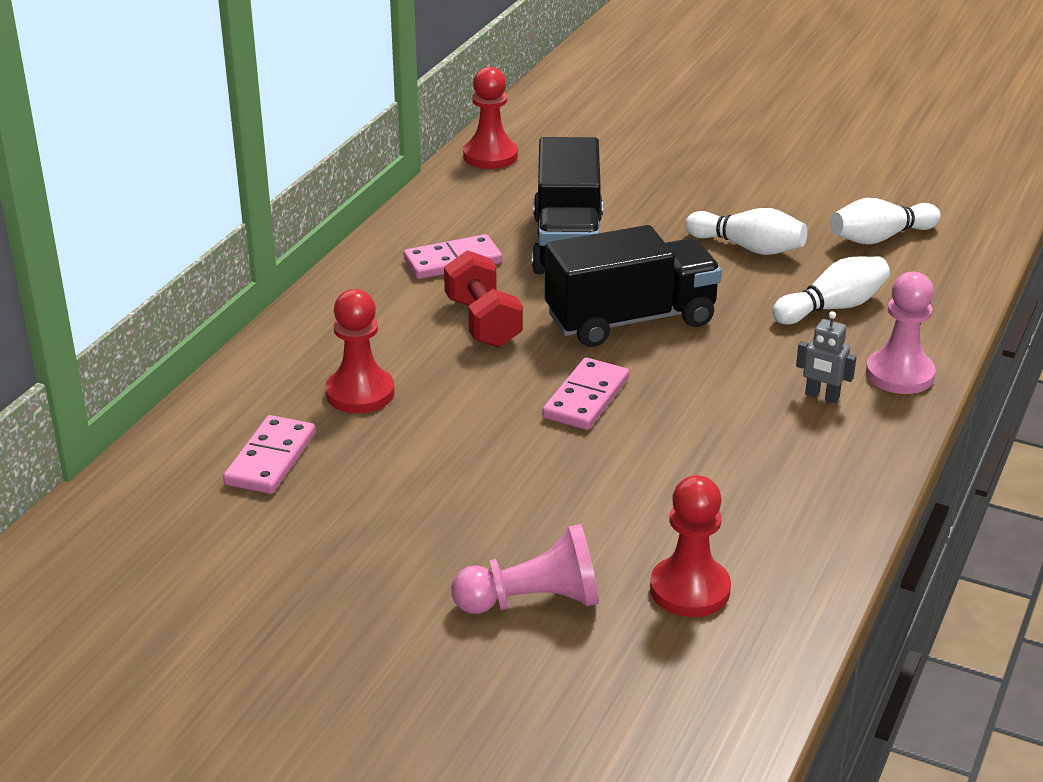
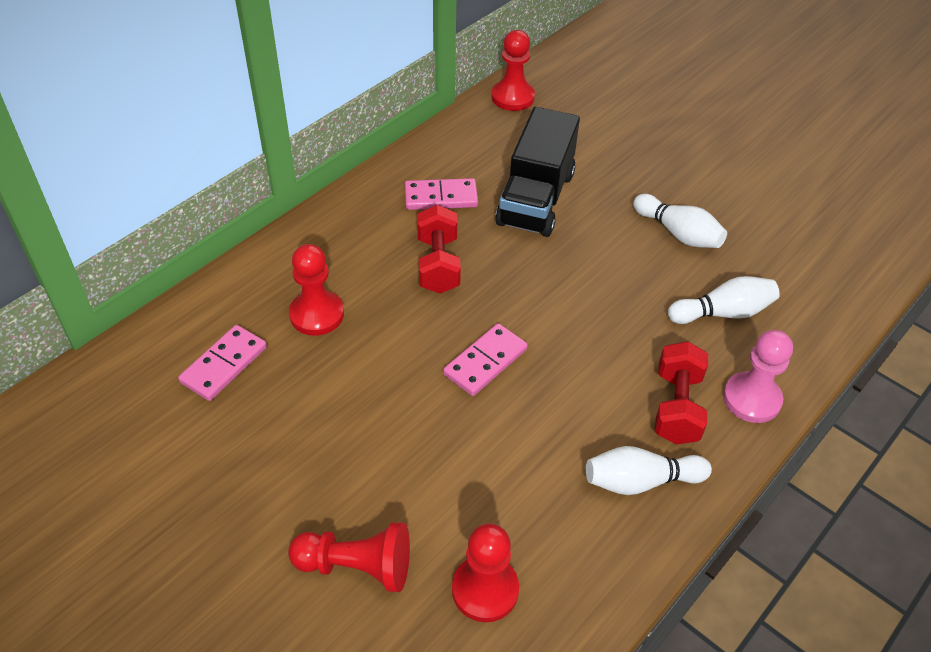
camera: 15 degrees right, 15 degrees up
(533, 601) = (357, 566): pink pawn -> red pawn
(630, 320) = (553, 288): black truck -> none
(822, 396) = (676, 407): grey robot -> red dumbbell
(879, 238) = (792, 246): white bowling pin -> white bowling pin (640, 481)

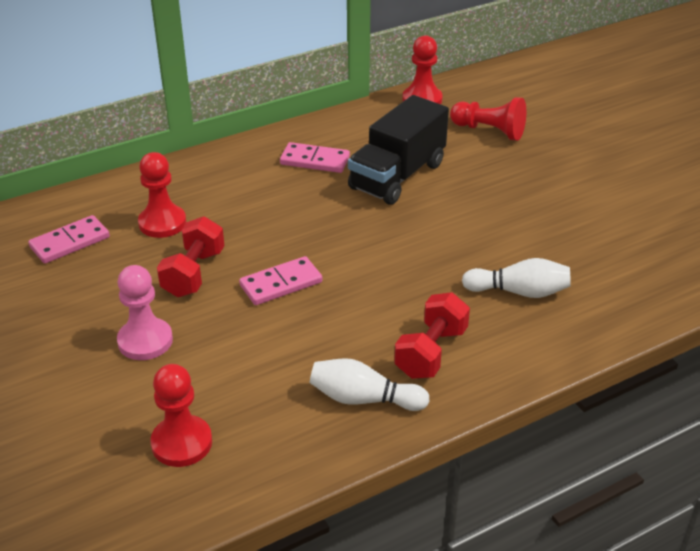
camera: 20 degrees right, 10 degrees down
(357, 566) = (89, 401): red pawn -> red pawn (489, 131)
(438, 264) = (283, 207): red dumbbell -> red dumbbell (193, 273)
(678, 233) = (513, 224): white bowling pin -> none
(751, 399) = (506, 362): pink pawn -> pink pawn (145, 341)

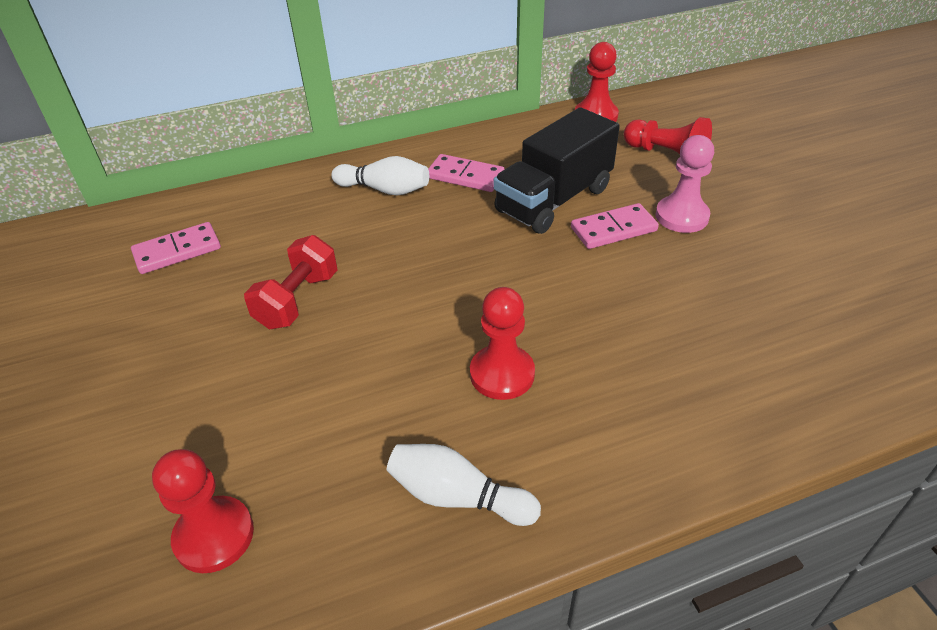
camera: 10 degrees right, 5 degrees up
(145, 341) = (217, 383): pink pawn -> pink pawn (681, 216)
(162, 223) = (282, 236): red pawn -> red pawn (502, 374)
(281, 284) = (393, 323): pink domino -> pink domino (613, 229)
(431, 352) = (556, 436): red dumbbell -> none
(519, 292) = (680, 360): white bowling pin -> white bowling pin (385, 190)

